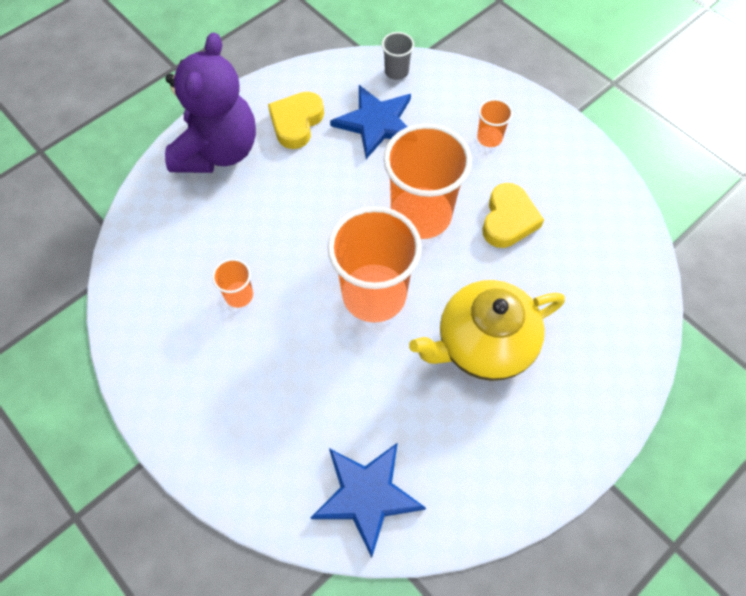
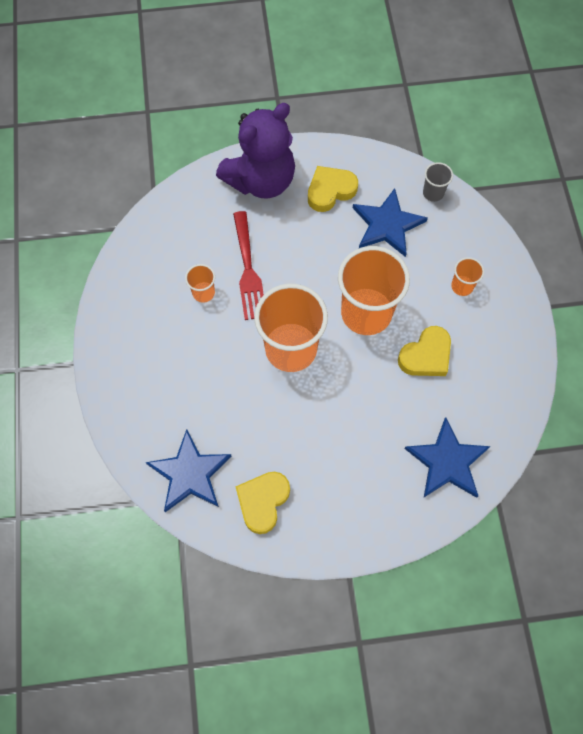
camera: 35 degrees right, 5 degrees up
(270, 244) = (248, 270): none -> red fork
(466, 470) = (263, 501): none -> yellow heart
(483, 344) = (337, 430): yellow teapot -> none
(608, 305) = (447, 462): none -> blue star

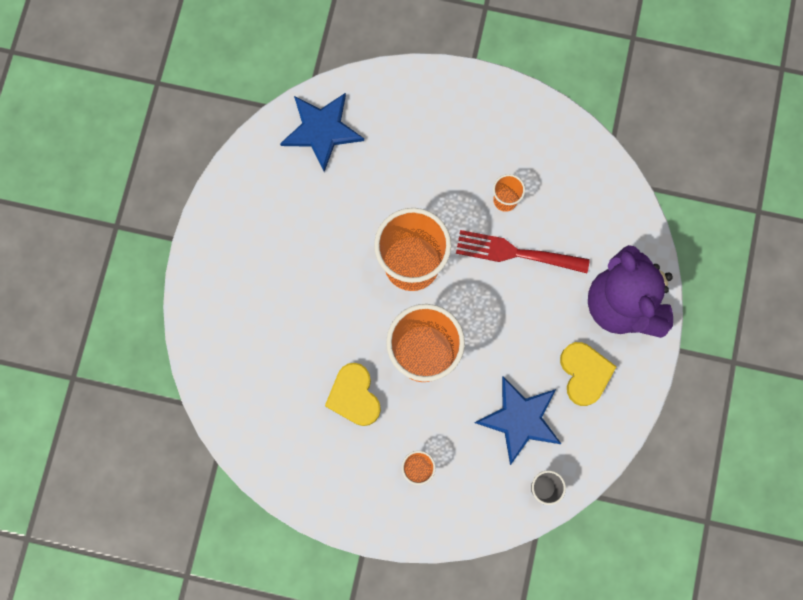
camera: 110 degrees right, 10 degrees up
(263, 501) = (270, 186): yellow heart -> none
(447, 462) = (239, 370): blue star -> none

